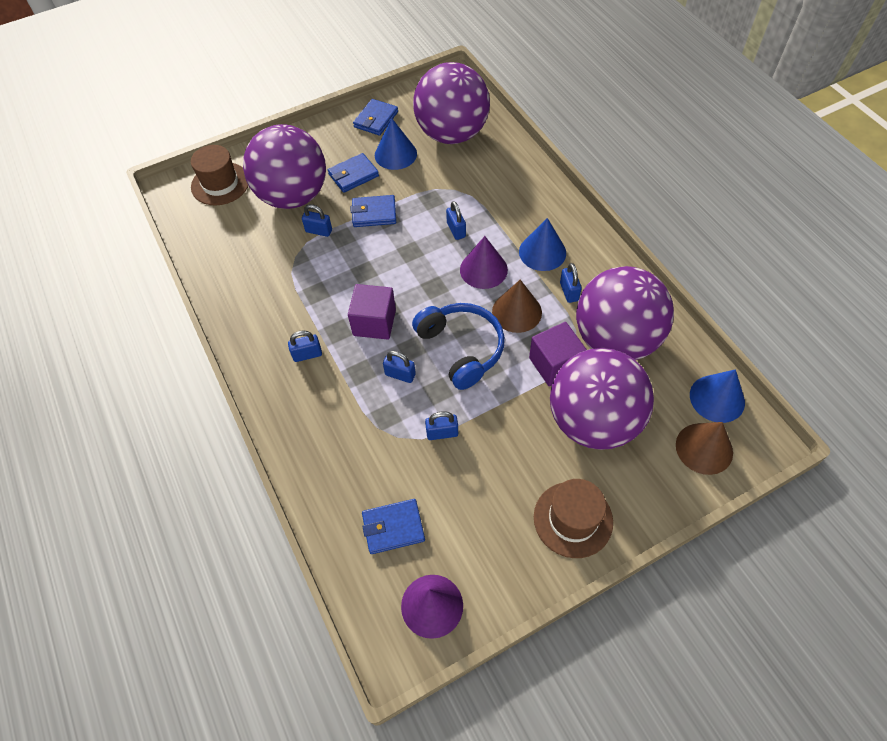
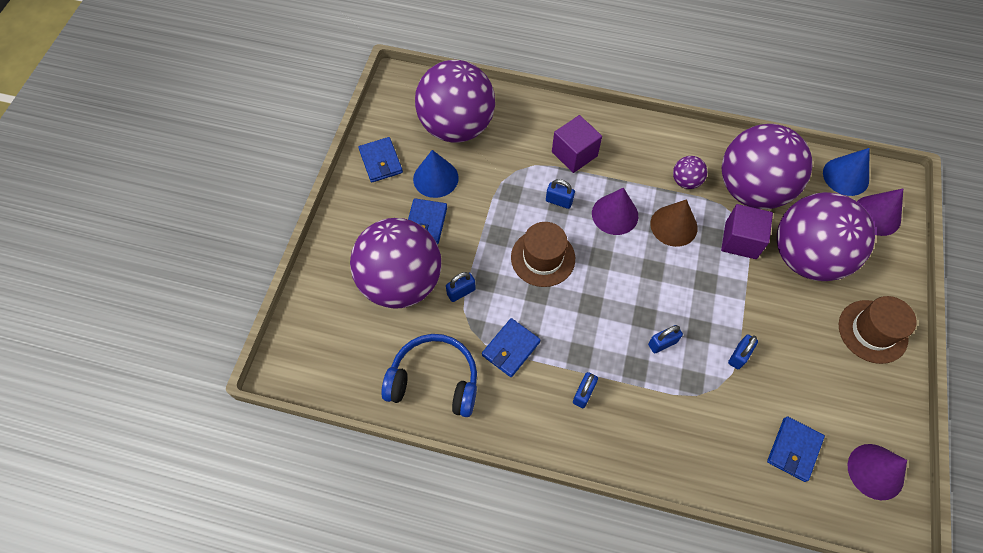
camera: 50 degrees left, 5 degrees up
(220, 184) = (323, 326): brown hat -> brown hat (543, 258)
(374, 213) = (484, 240): blue wallet -> blue wallet (510, 348)
(374, 322) = (596, 323): purple cube -> purple cube (574, 154)
(461, 348) = (675, 285): blue headphones -> blue headphones (434, 381)
(542, 252) = (634, 167): blue cone -> none
(569, 292) = (686, 181): blue padlock -> purple ball
(704, 448) = (877, 215): brown cone -> purple cone

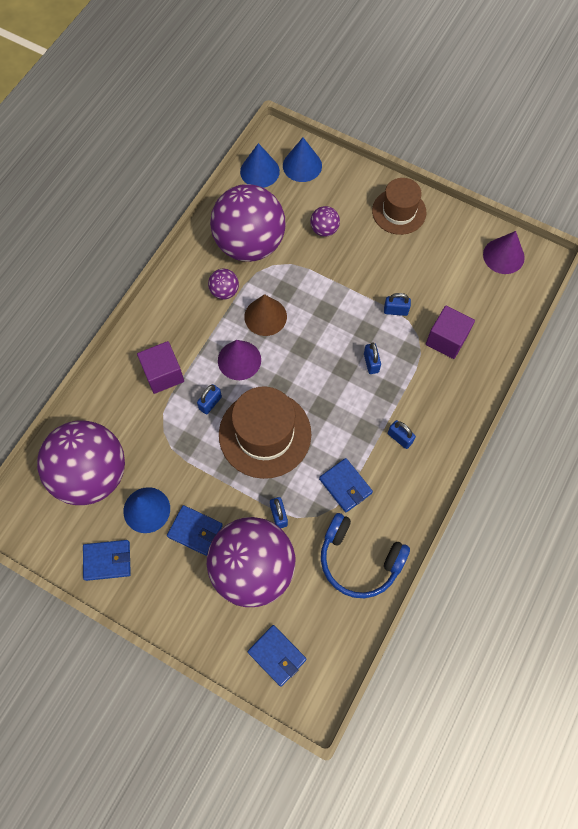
camera: 75 degrees left, 5 degrees up
(434, 381) = (359, 560): blue headphones -> blue headphones turned 90 degrees counterclockwise
(543, 258) = (265, 434): brown hat -> brown hat, size x1.53
(739, 356) = (395, 311): blue padlock -> blue padlock turned 45 degrees counterclockwise
(740, 240) = (295, 271): purple cube -> purple cube (446, 339)
(794, 449) = (477, 302): blue wallet -> blue wallet (277, 655)
(806, 257) = (324, 230): purple ball -> purple ball, size x0.41
(877, 215) = (302, 165): purple cone -> blue cone

